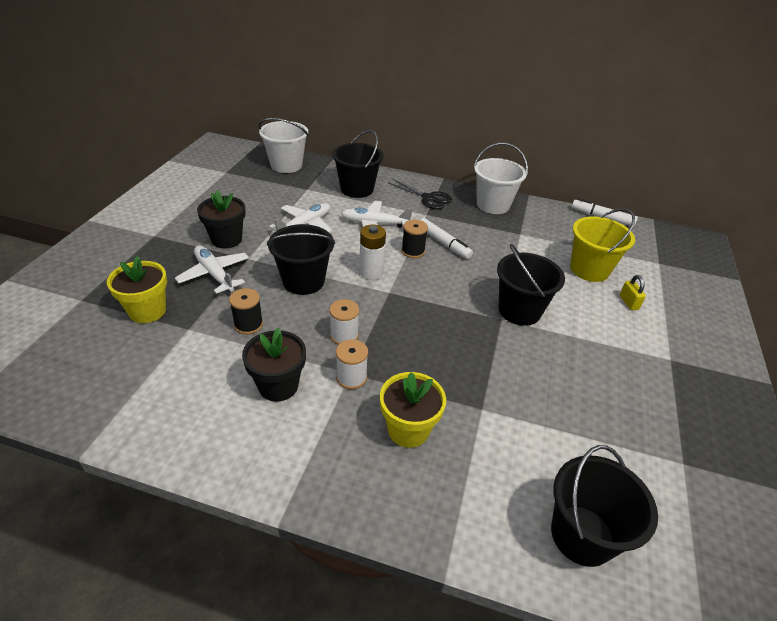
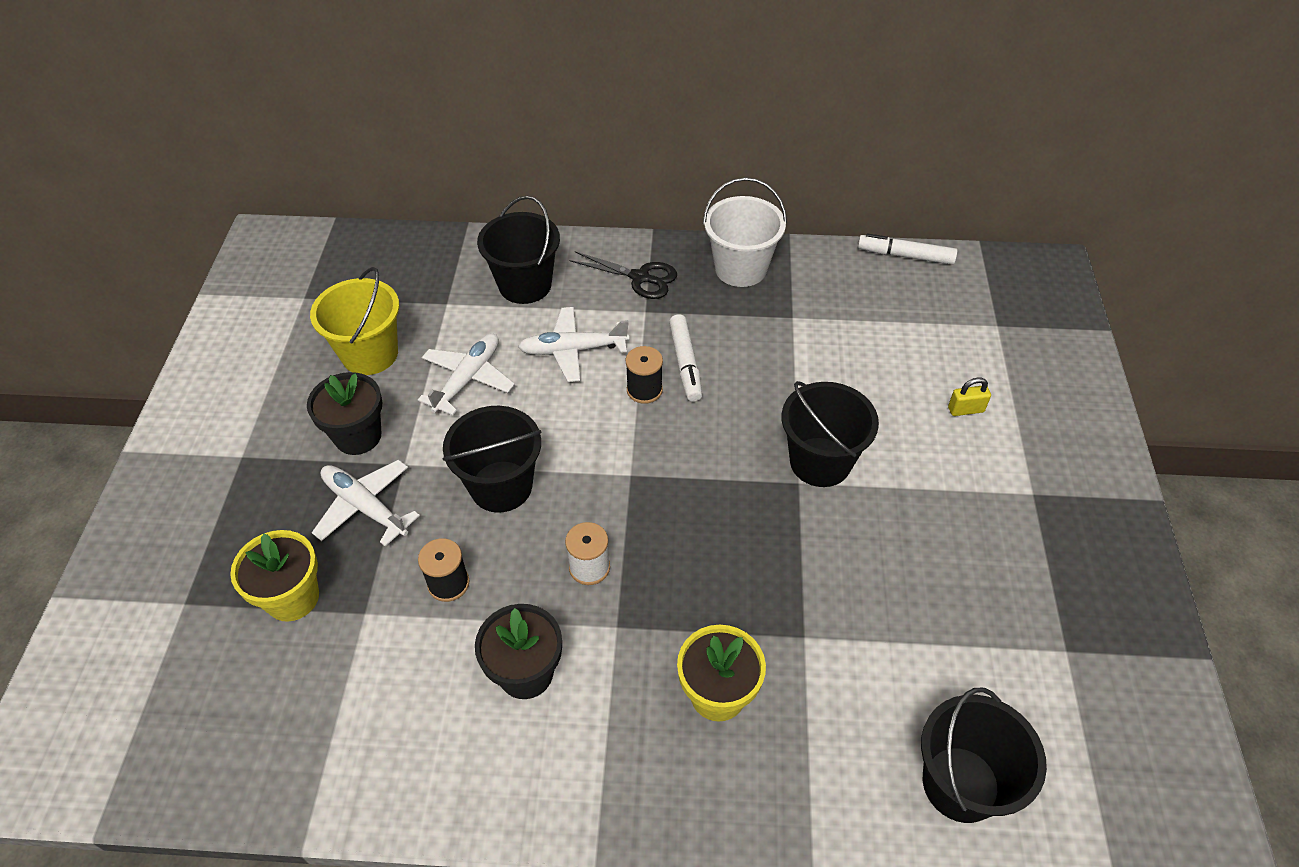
camera: 10 degrees left, 10 degrees up
(286, 165) = (396, 260): white bucket -> none
(351, 377) = (620, 634): white spool -> none
(371, 272) = (595, 445): white battery -> none
(443, 243) = (685, 363): white marker -> white marker turned 45 degrees clockwise
(589, 269) = (903, 362): yellow bucket -> yellow bucket (370, 354)
(628, 302) = (965, 409): yellow padlock -> yellow padlock turned 75 degrees counterclockwise

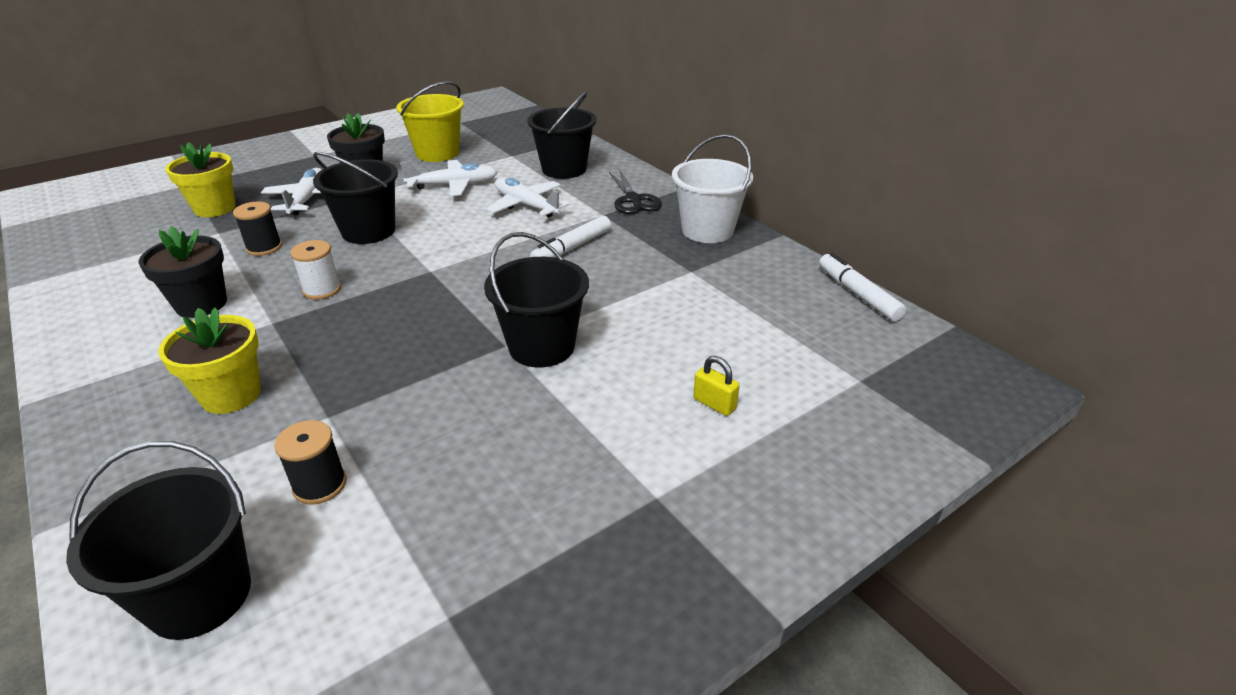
camera: 50 degrees right, 15 degrees down
(644, 390) = (522, 243): black spool -> black spool (320, 485)

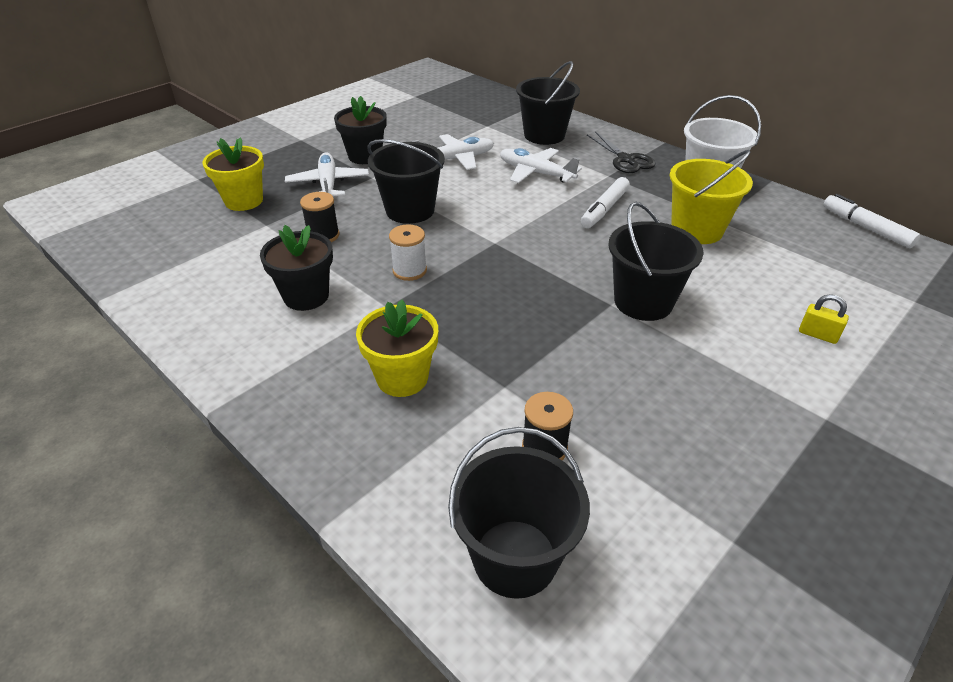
camera: 10 degrees left, 5 degrees up
(437, 153) = (417, 128): yellow bucket -> yellow bucket (697, 230)

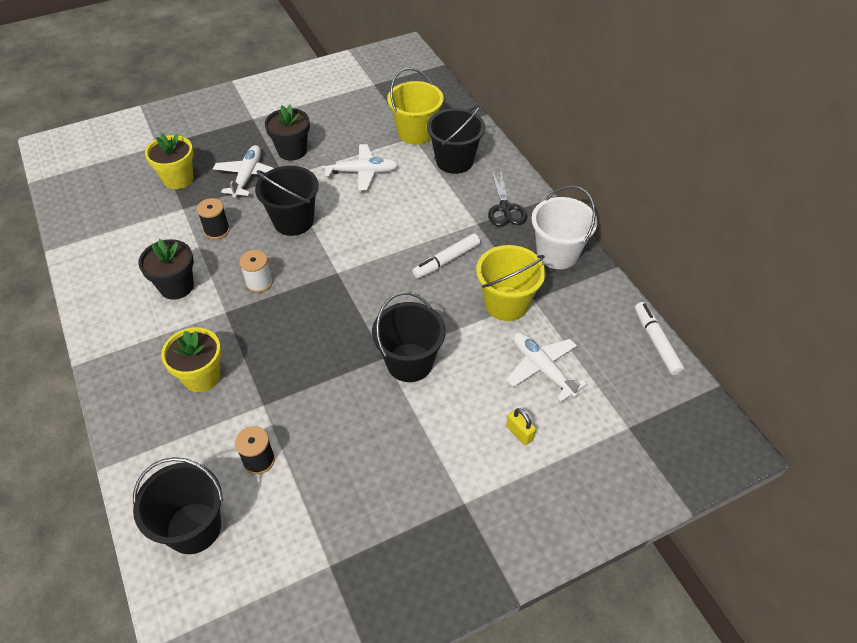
camera: 20 degrees right, 10 degrees up
(487, 122) = (415, 133): none -> yellow bucket
(536, 173) = (417, 205): white plane -> white plane (542, 368)

